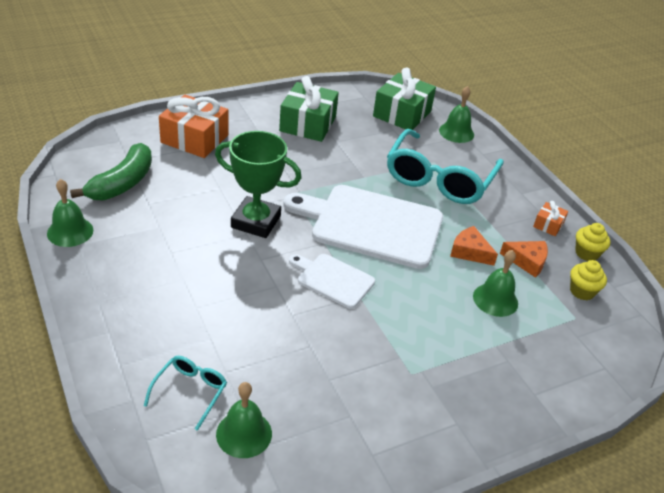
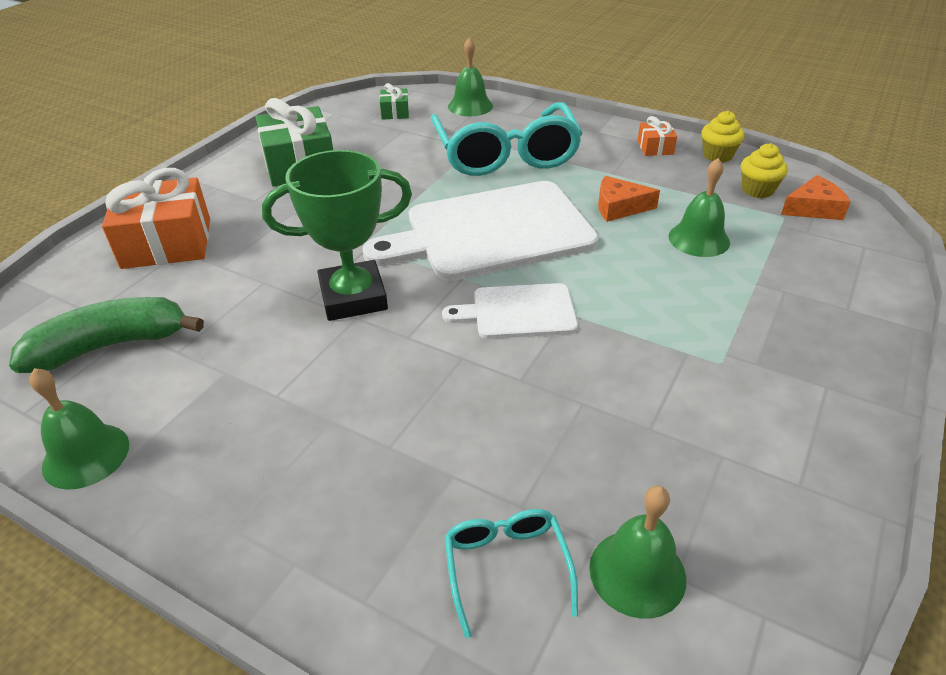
camera: 30 degrees left, 0 degrees up
(122, 183) = (111, 346): green banana -> green banana turned 105 degrees counterclockwise
(402, 114) = (395, 112): green gift -> green gift, size x0.48
(527, 261) = (679, 189): orange cheese -> orange cheese (813, 208)

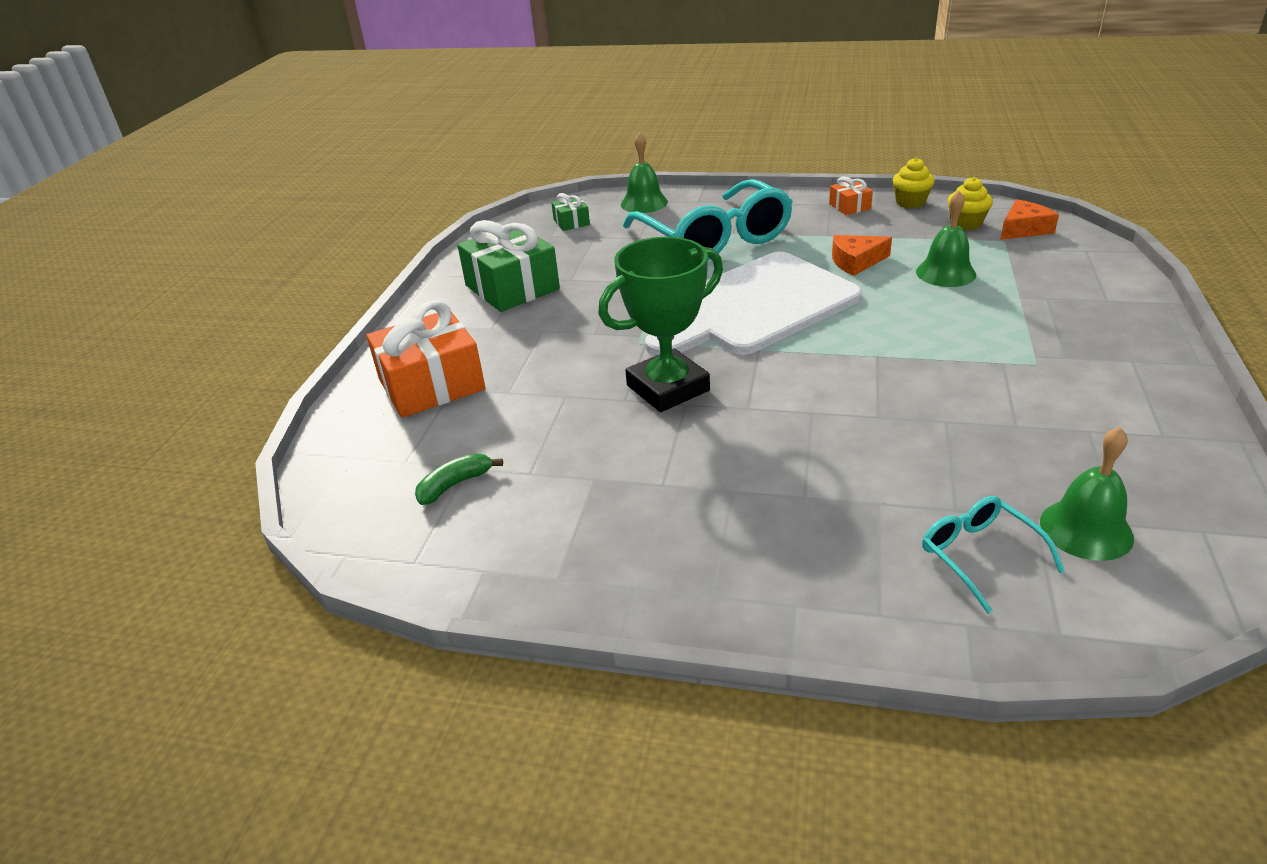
camera: 15 degrees left, 5 degrees down
(86, 455) = (515, 579): green bell -> none
(111, 346) = (455, 485): green banana -> green banana, size x0.51
(519, 312) = (833, 364): white cutting board -> none

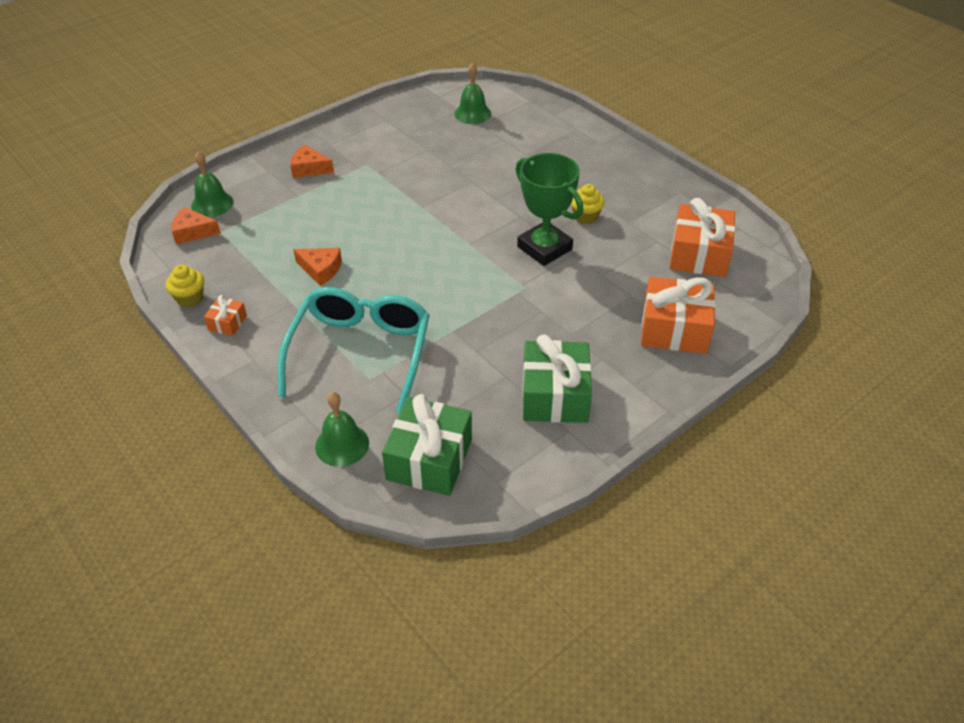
camera: 145 degrees left, 10 degrees up
(455, 485) = (699, 254): green banana -> orange gift
(571, 222) = (429, 459): green gift -> green gift, size x2.10
(668, 388) = (544, 248): green trophy -> green trophy turned 45 degrees clockwise
(755, 306) = (428, 273): white cutting board -> none
(945, 273) = (296, 230): green bell -> green bell (212, 204)
(966, 224) = (207, 257): yellow cupcake -> yellow cupcake (585, 217)
(979, 556) = (519, 125): turquoise glasses -> none
(1079, 324) = (309, 168): none -> orange cheese

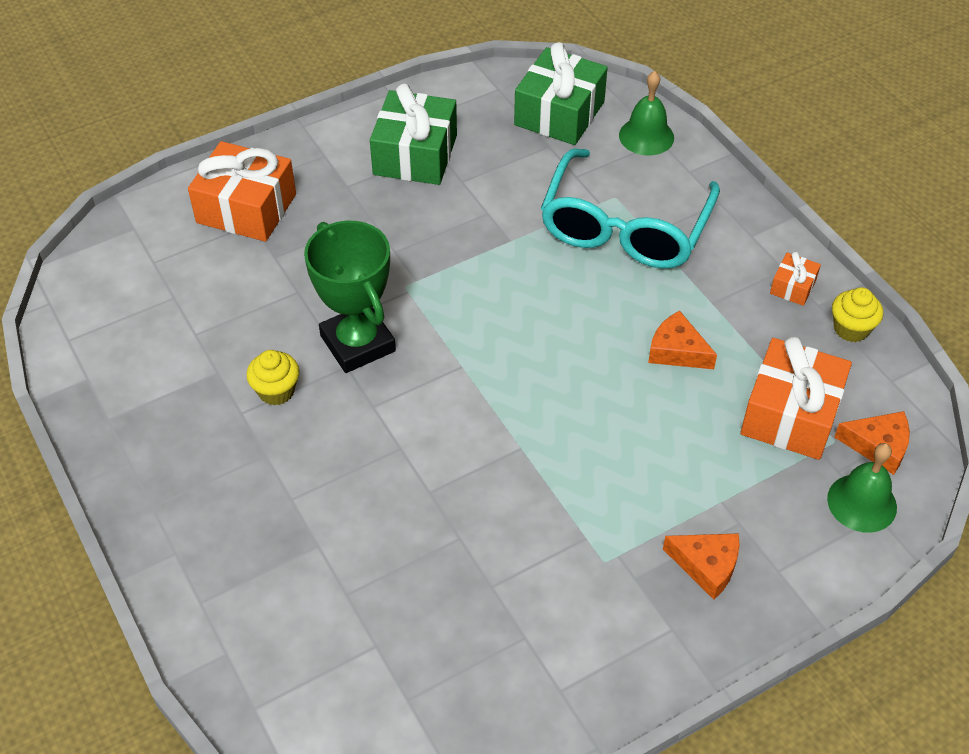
camera: 170 degrees left, 5 degrees up
(472, 113) = (384, 682): green bell -> none
(699, 254) = (152, 304): orange gift -> orange gift (790, 414)

